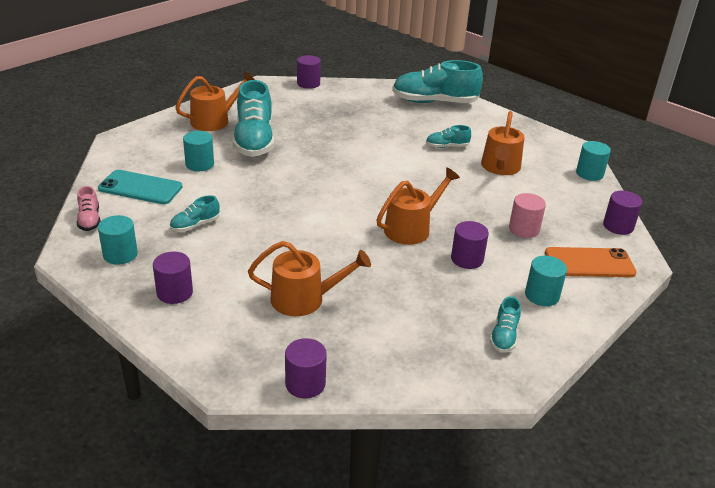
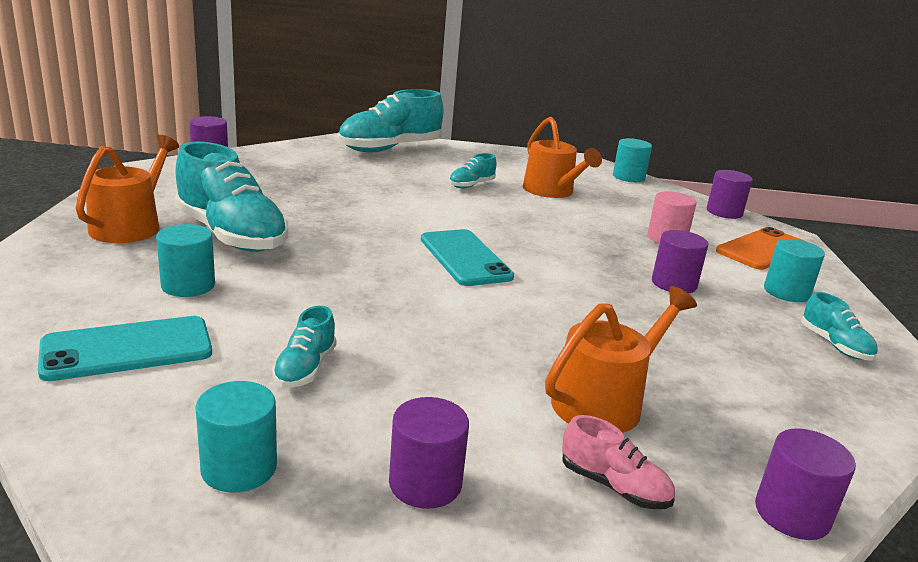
camera: 40 degrees left, 10 degrees down
(89, 220) = (92, 436): pink shoe -> pink shoe (614, 486)
(359, 196) = (465, 258): none -> turquoise phone
(411, 228) = (574, 273): orange watering can -> none

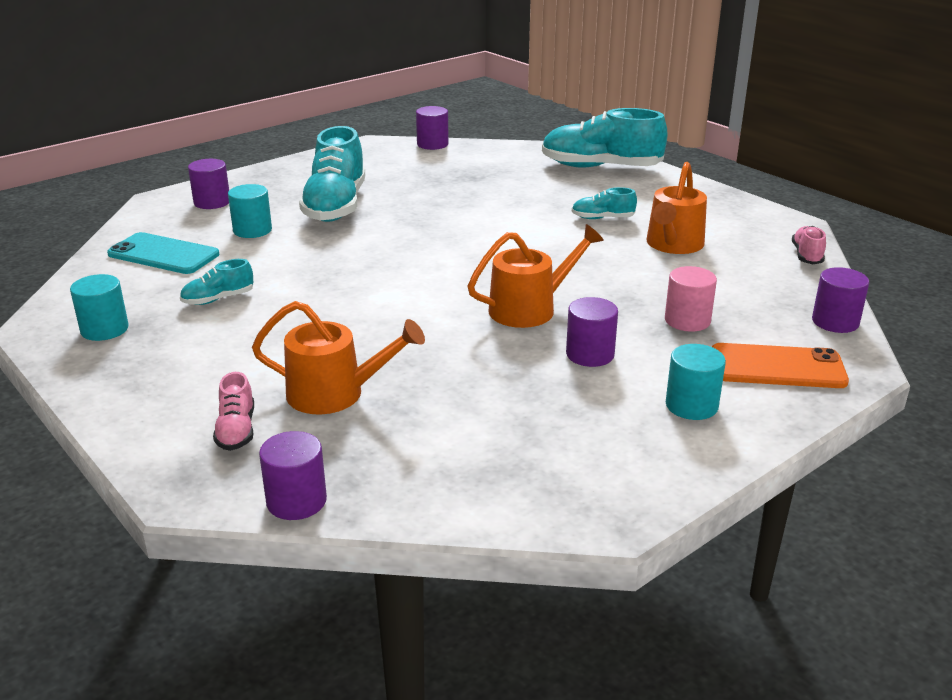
camera: 50 degrees right, 5 degrees up
(130, 226) = (291, 183): orange watering can -> orange watering can (529, 309)
(425, 483) = (158, 377): purple cylinder -> purple cylinder (212, 202)
(465, 258) = (458, 272): turquoise phone -> none
(628, 177) = (807, 255): turquoise cylinder -> pink shoe
(835, 345) = (617, 456): turquoise shoe -> none

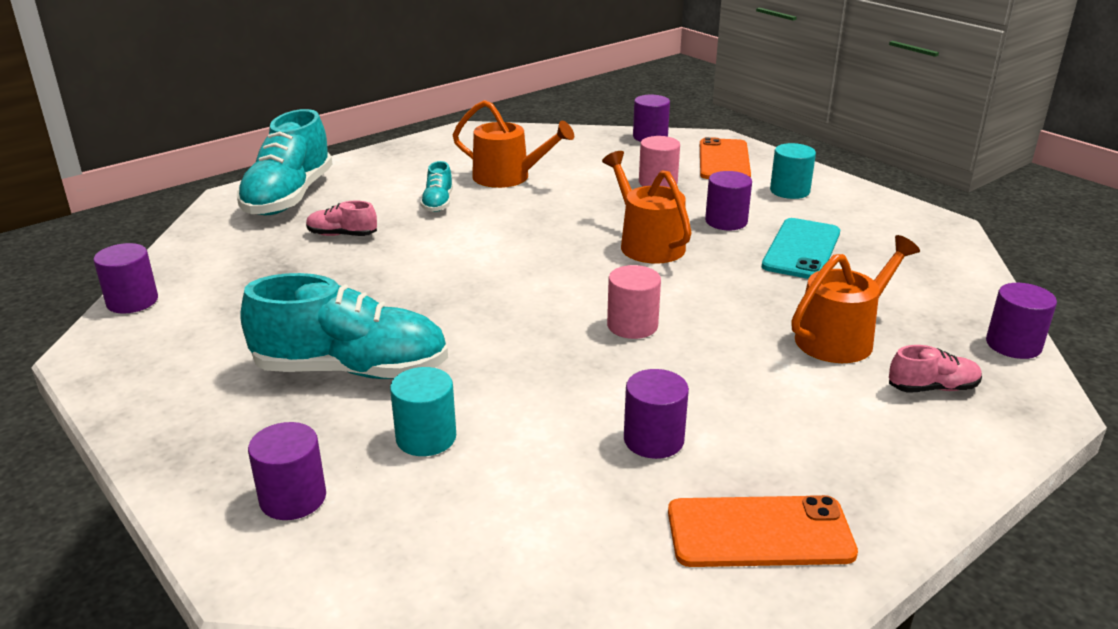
camera: 90 degrees left, 0 degrees up
(104, 329) = (759, 532): turquoise cylinder -> orange phone
(163, 254) = (507, 519): turquoise phone -> turquoise phone (801, 249)
(218, 299) = (653, 440): turquoise shoe -> purple cylinder
(334, 393) = (841, 338): orange watering can -> orange watering can turned 45 degrees clockwise
(375, 296) = (632, 325): none -> pink cylinder
(807, 255) = (534, 133): pink shoe -> pink shoe (342, 235)

